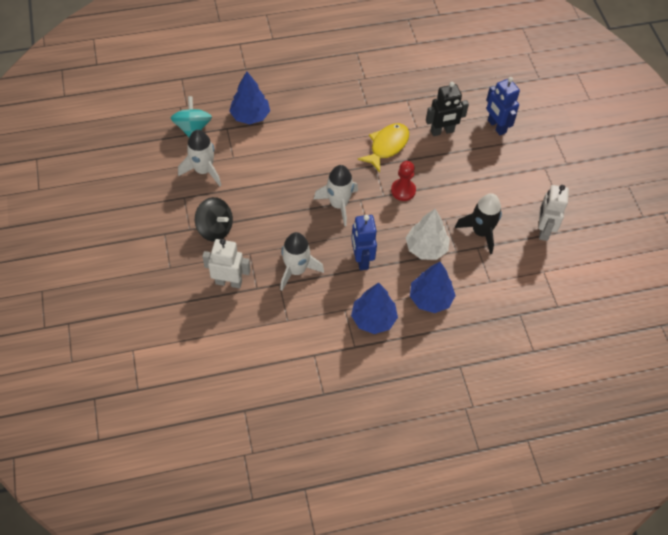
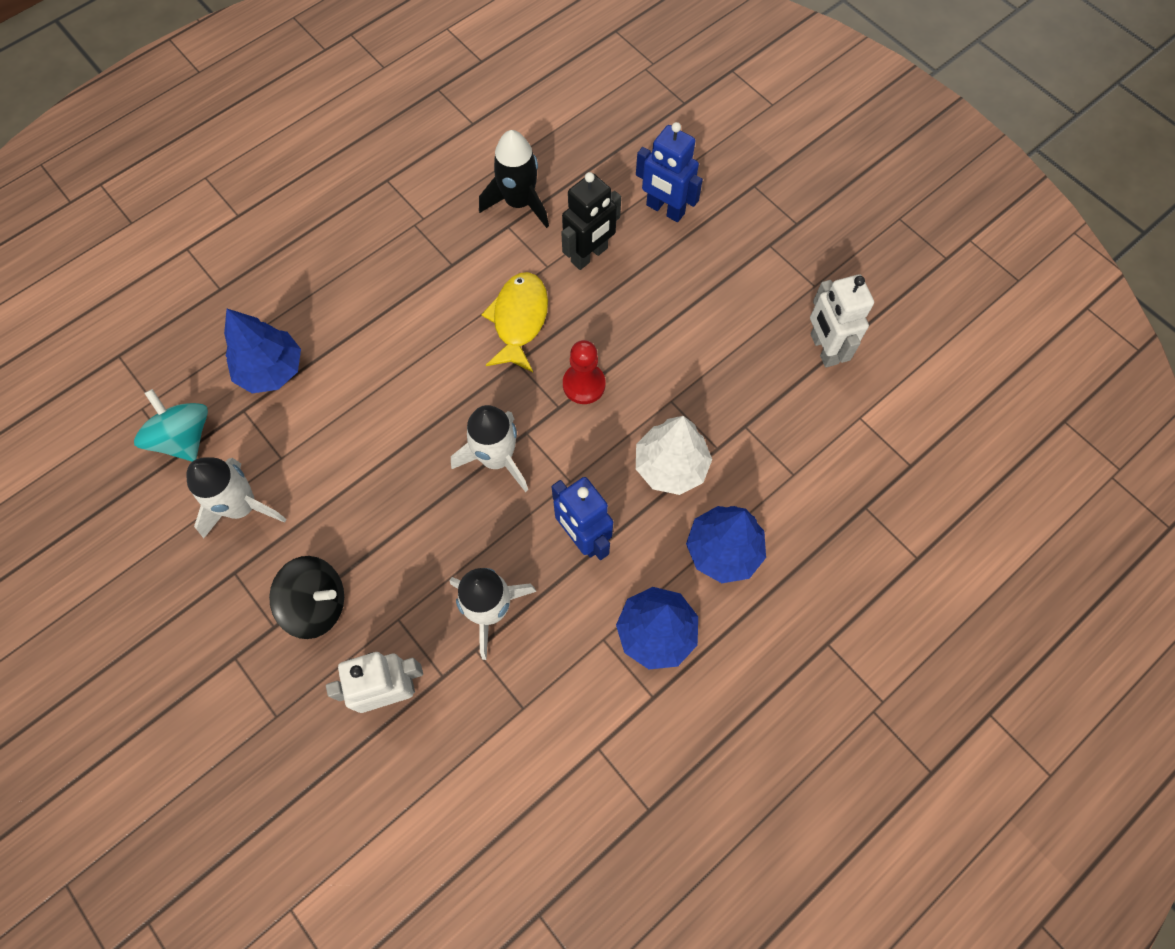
camera: 25 degrees left, 10 degrees up
(481, 232) = (736, 397): black rocket -> black rocket (519, 203)

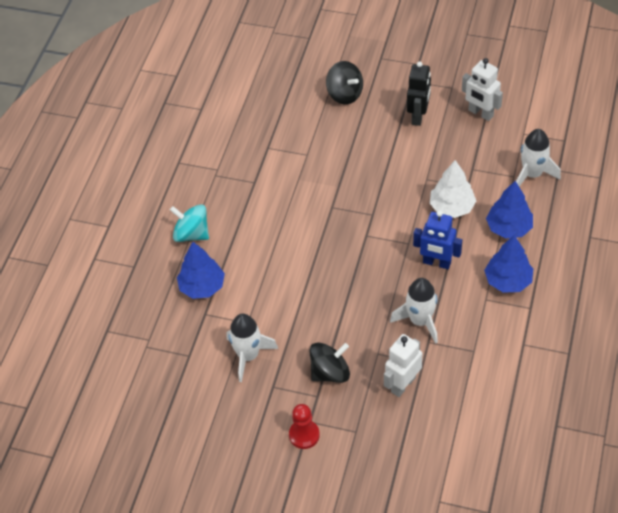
camera: 30 degrees left, 15 degrees down
(184, 438) = (185, 345): turquoise spinning top -> turquoise spinning top (192, 234)
(497, 458) = (362, 255): white rocket -> white rocket (532, 174)
(519, 203) = (263, 133): black rocket -> none
(519, 320) = (315, 187): yellow fish -> none
(584, 384) = (376, 197): red pawn -> red pawn (304, 435)
(589, 255) = (324, 137): black robot -> black robot (418, 116)
(665, 210) = (345, 94): blue robot -> black spinning top

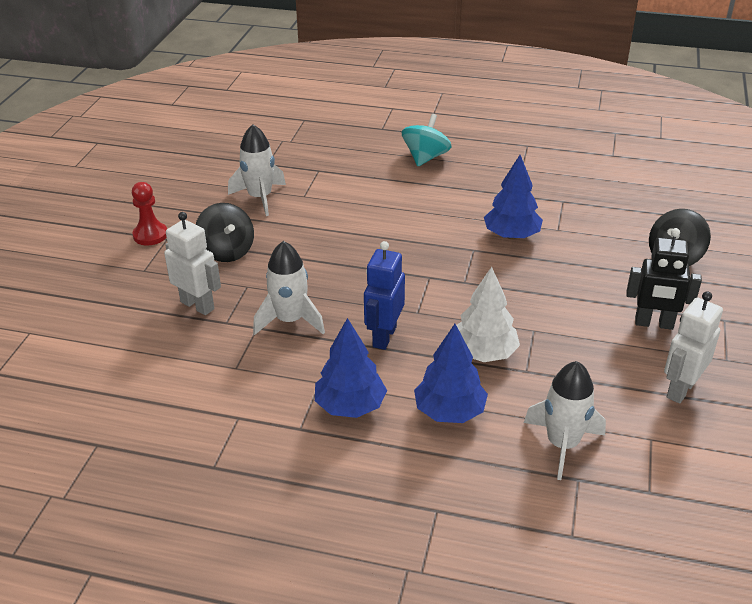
camera: 85 degrees right, 15 degrees down
(202, 286) = (354, 167): blue tree -> blue tree (511, 235)

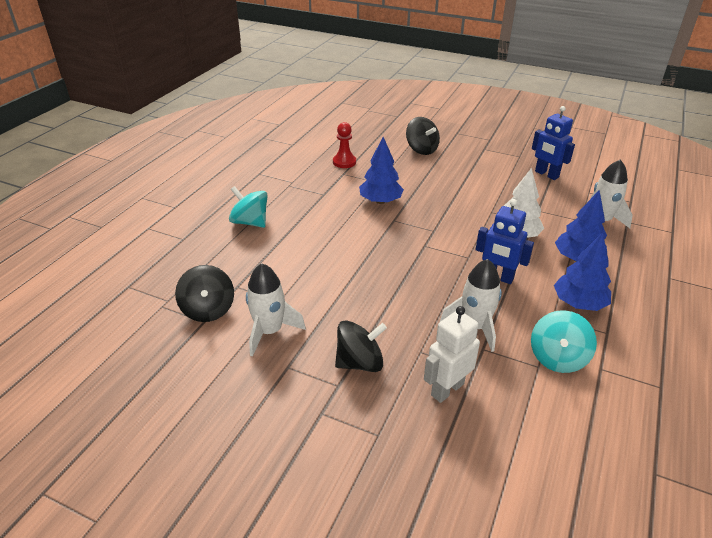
camera: 80 degrees left, 0 degrees up
(150, 235) = (310, 428): red pawn -> red pawn (344, 162)
(250, 382) = (557, 358): none -> turquoise spinning top
(282, 162) = (208, 309): none -> black spinning top
(654, 324) = (487, 170): black robot -> none
(680, 389) = (546, 174): white robot -> blue robot

